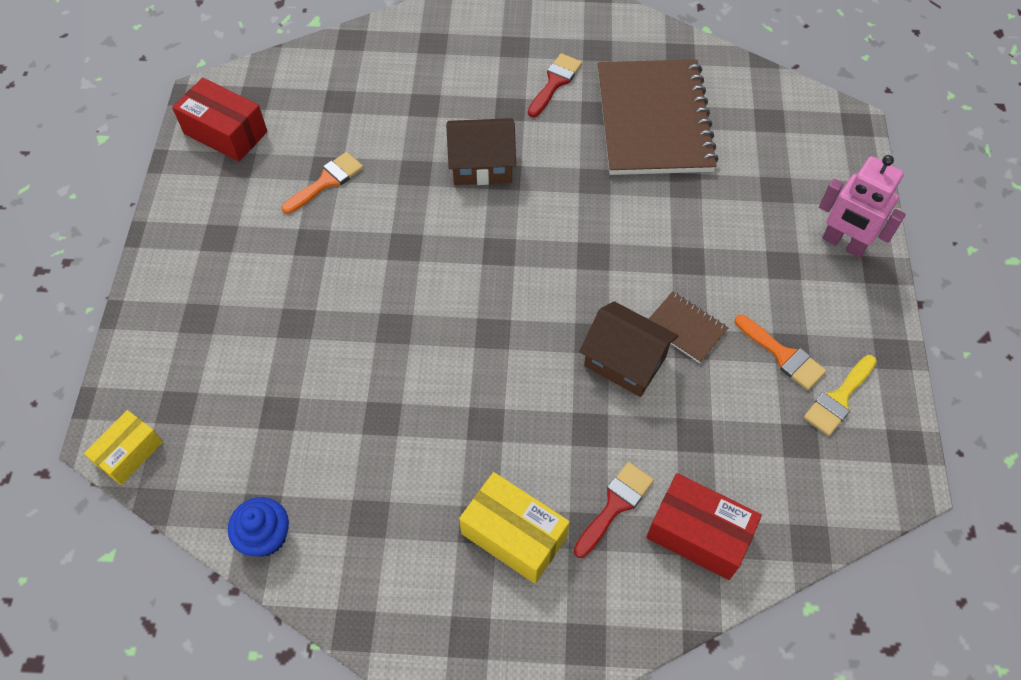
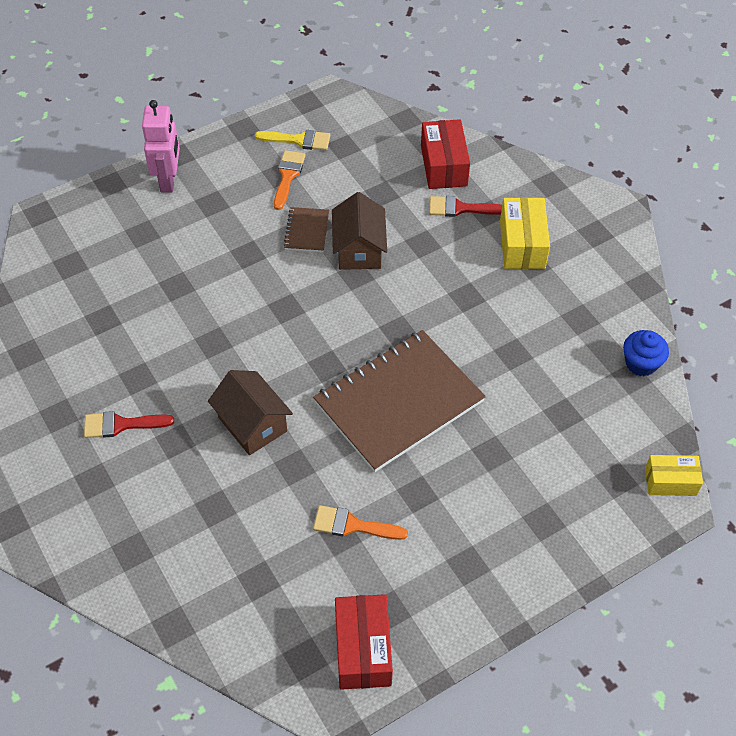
camera: 125 degrees left, 5 degrees down
(654, 120) = (120, 335): brown notebook -> brown notebook (398, 402)

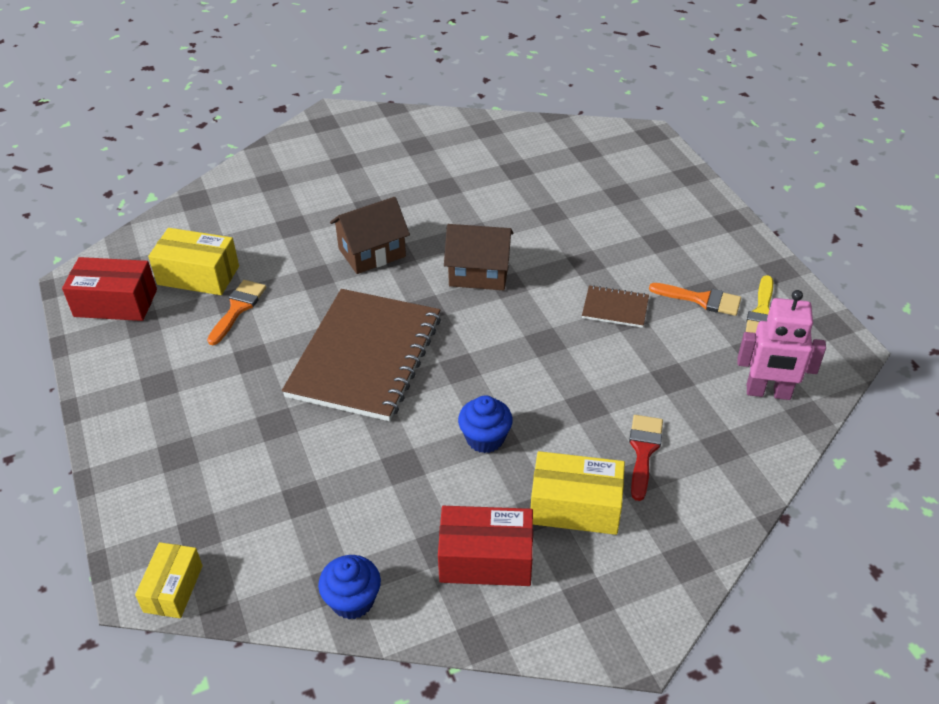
camera: 100 degrees right, 10 degrees down
(121, 425) = (397, 177): red brush -> none
(168, 180) = (695, 212): pink robot -> pink robot (768, 392)
(308, 579) = (198, 275): none -> yellow box
(359, 249) = (583, 348): brown house -> brown house (479, 273)
(398, 402) = (365, 356): brown notebook -> brown notebook turned 45 degrees clockwise
(444, 165) = (722, 445): red box -> red box (486, 559)
(472, 304) = (485, 438): none -> blue cupcake

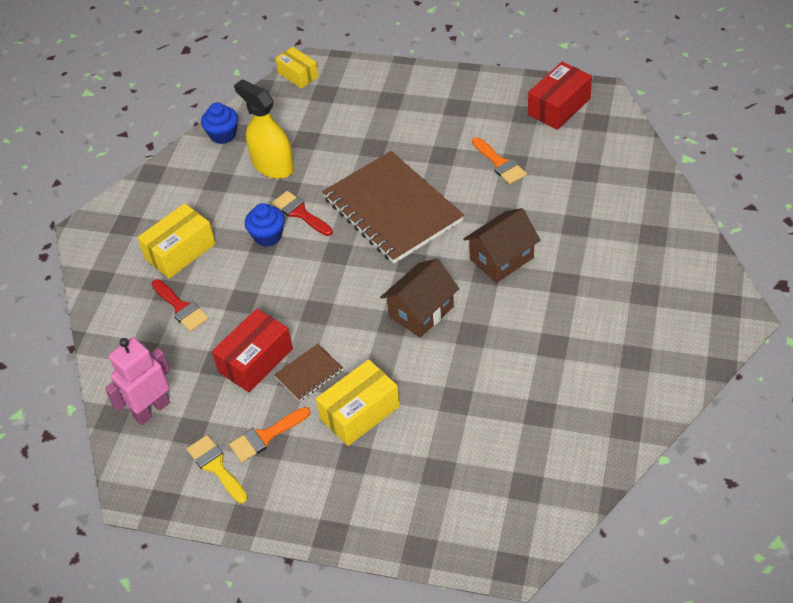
camera: 130 degrees right, 5 degrees up
(198, 275) = (556, 154): yellow box -> yellow box (360, 412)
(372, 252) = (501, 258): brown house -> brown house turned 45 degrees clockwise
(372, 504) = (273, 166): none -> yellow spray bottle
(429, 430) = (300, 213): none -> red brush
(486, 559) = (190, 196): red box -> red box (255, 360)

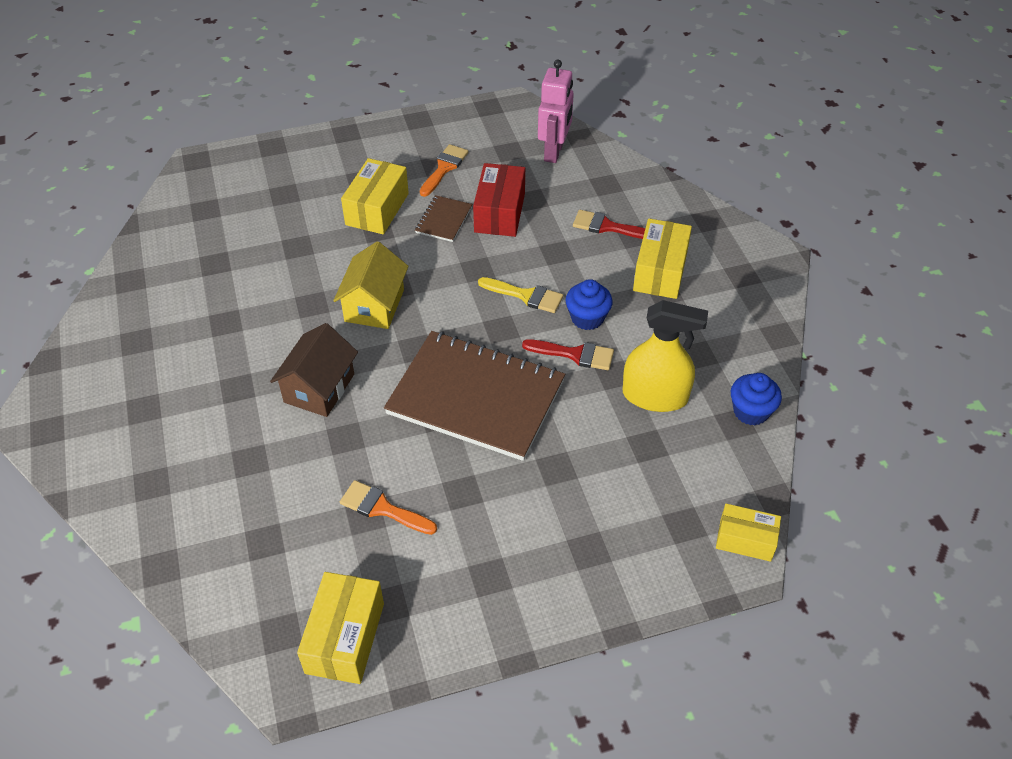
camera: 145 degrees right, 0 degrees up
(216, 467) = (467, 138): yellow brush -> yellow brush (525, 295)
(421, 311) = (374, 305): brown house -> yellow house
(559, 107) = (345, 638): red box -> yellow box

